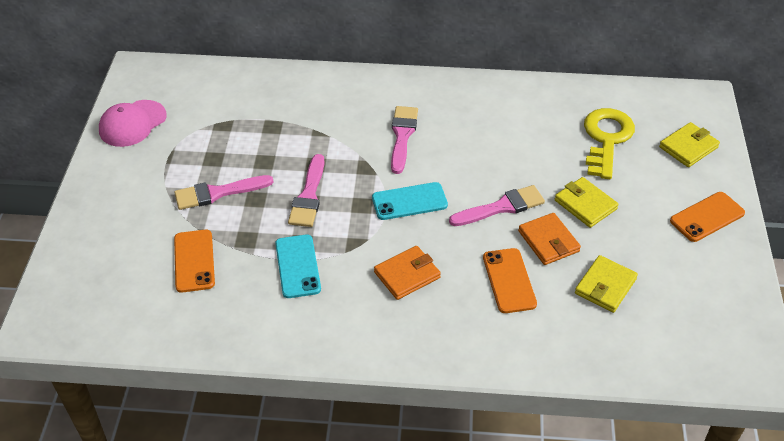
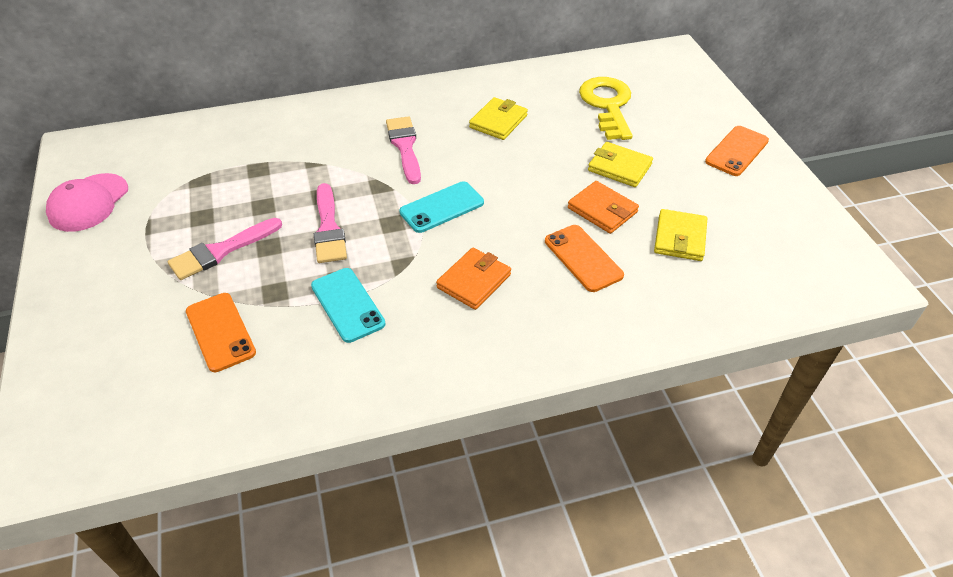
camera: 20 degrees left, 0 degrees up
(501, 207) = (539, 190): pink brush -> none
(688, 147) = (685, 95): yellow wallet -> yellow wallet (498, 121)

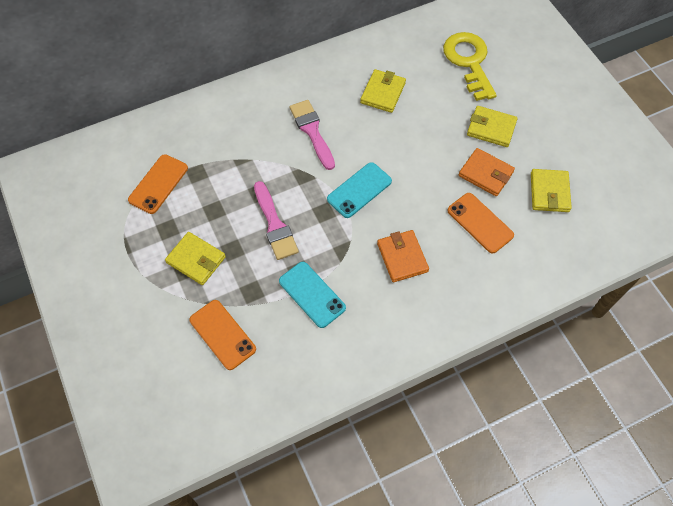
camera: 10 degrees left, 15 degrees up
(88, 203) = (67, 229): pink cap -> none
(221, 251) = (196, 260): pink brush -> yellow wallet
(474, 281) = (402, 257): orange wallet -> orange wallet turned 45 degrees counterclockwise
(736, 151) = (580, 98): orange phone -> orange phone (158, 184)

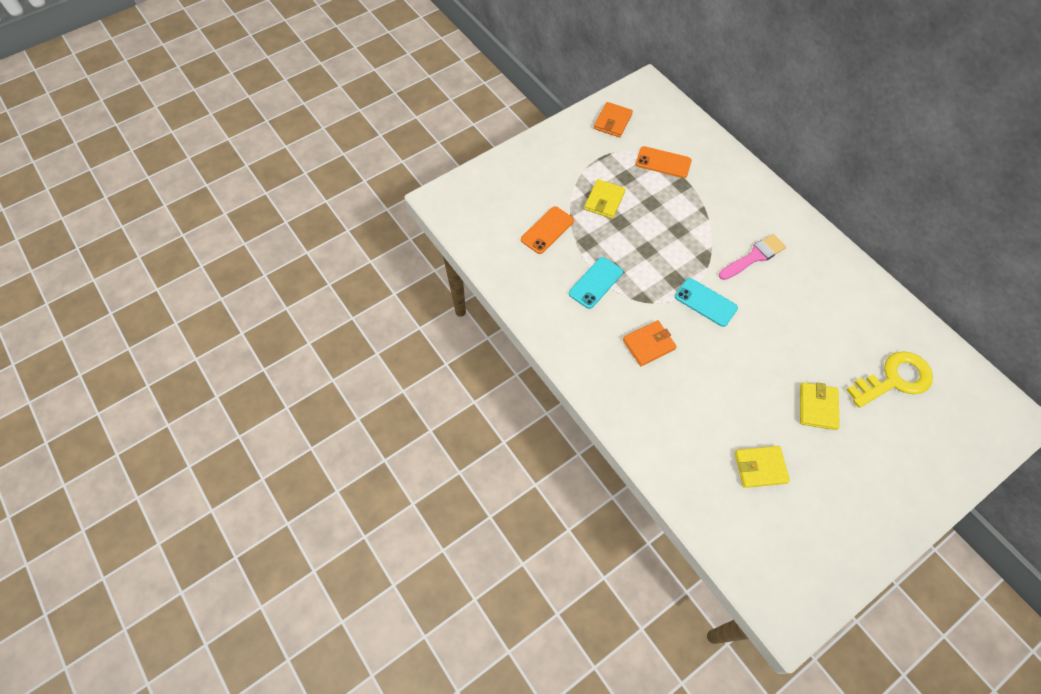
camera: 80 degrees right, 0 degrees up
(274, 224) = (651, 246): pink brush -> none
(383, 93) = (820, 306): yellow wallet -> none
(480, 223) = (704, 405): orange phone -> none
(485, 174) = (761, 406): orange wallet -> orange wallet (612, 122)

